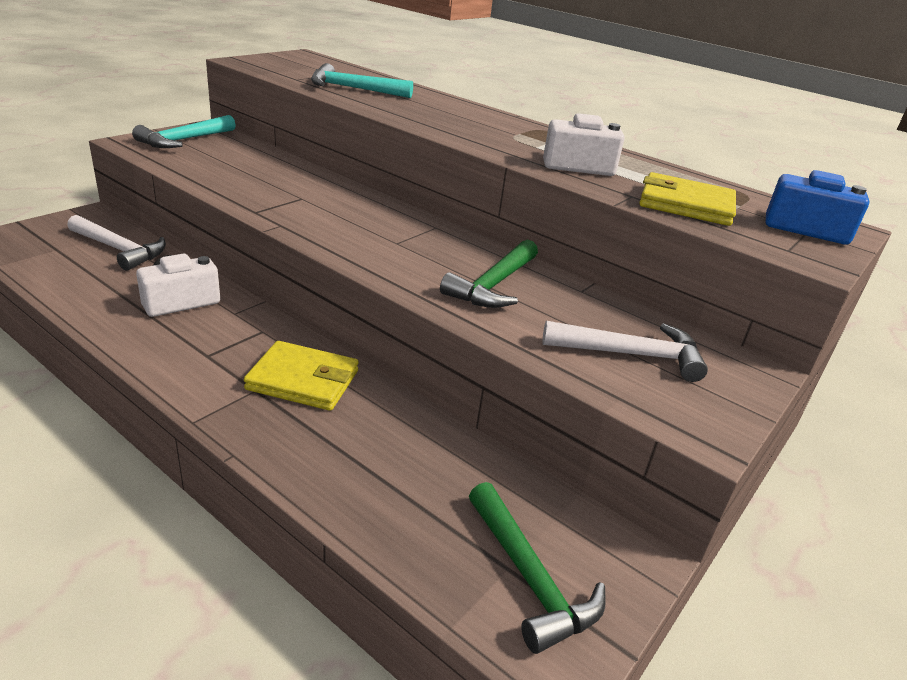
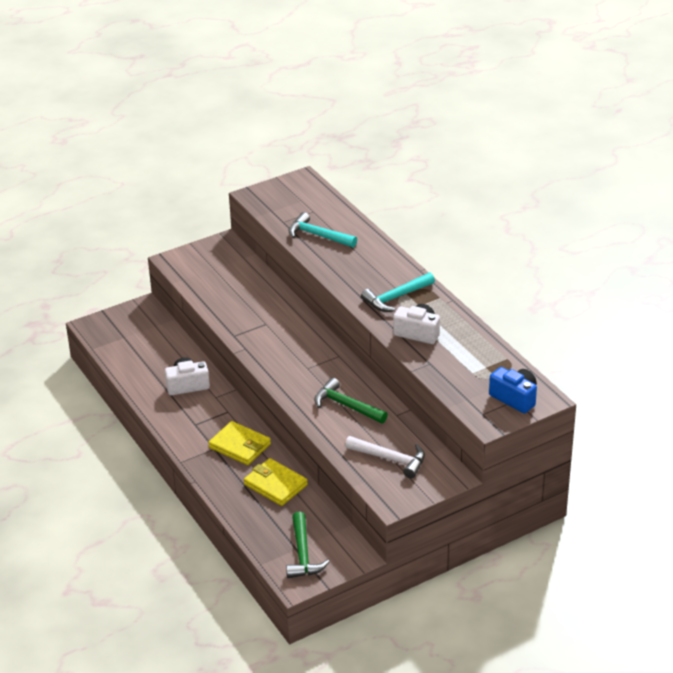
camera: 25 degrees right, 5 degrees up
(119, 249) = (159, 340): white hammer -> none
(184, 140) = (207, 258): turquoise hammer -> turquoise hammer (396, 297)
(494, 285) = (346, 406): green hammer -> green hammer turned 75 degrees clockwise
(686, 205) = (457, 373): yellow wallet -> yellow wallet (275, 485)

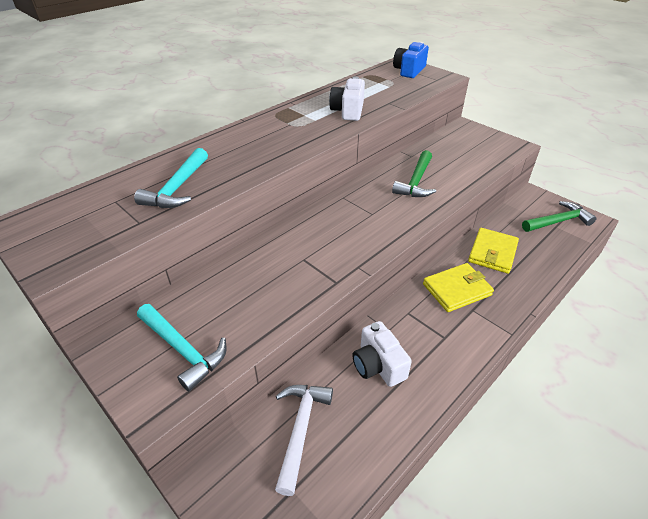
camera: 105 degrees left, 5 degrees up
(240, 446) = (456, 289): yellow wallet -> yellow wallet turned 45 degrees clockwise
(390, 459) = (468, 152): white hammer -> white hammer (300, 430)
(396, 297) = (295, 126): turquoise hammer -> turquoise hammer (183, 349)

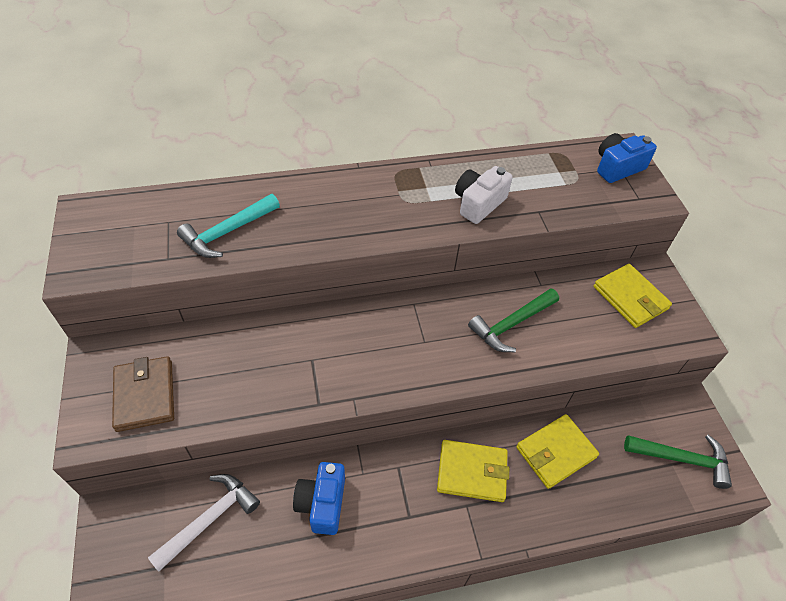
camera: 30 degrees right, 10 degrees up
(183, 349) = (145, 395): turquoise hammer -> brown wallet
(378, 365) = (322, 503): white camera -> blue camera
(466, 142) = (630, 298): none -> yellow wallet

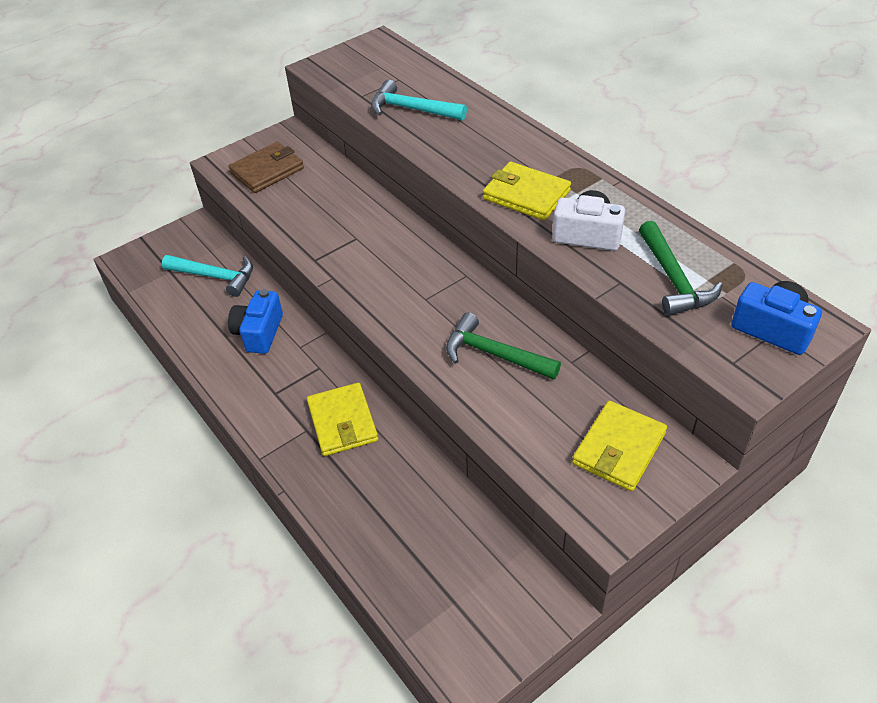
camera: 70 degrees right, 5 degrees down
(209, 519) = (215, 276): white hammer -> turquoise hammer
(322, 503) = (259, 333): blue camera -> blue camera turned 60 degrees counterclockwise
(555, 452) = (404, 484): yellow wallet -> yellow wallet (526, 195)
(681, 459) = (467, 611): green hammer -> green hammer (673, 279)

